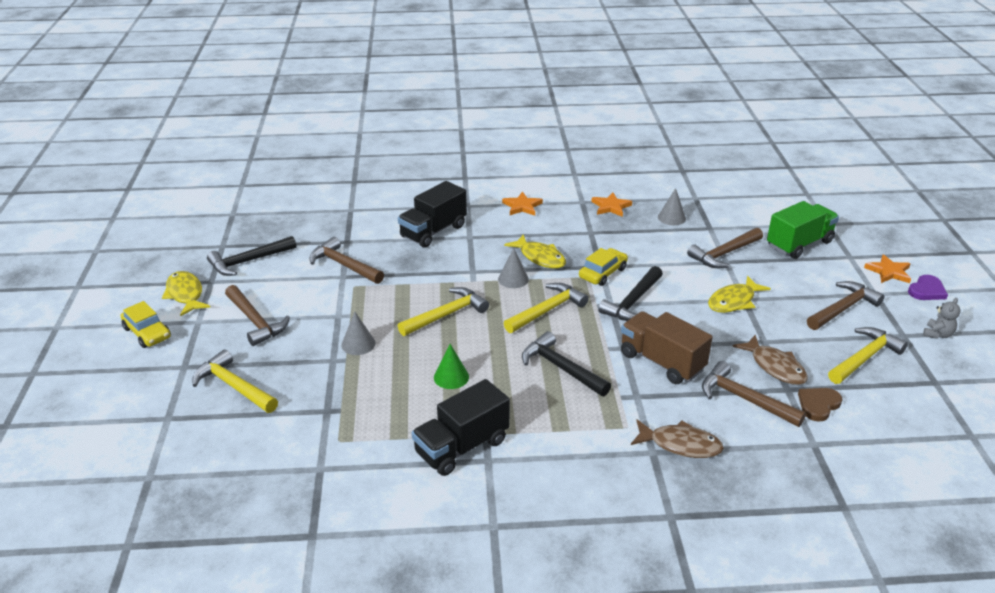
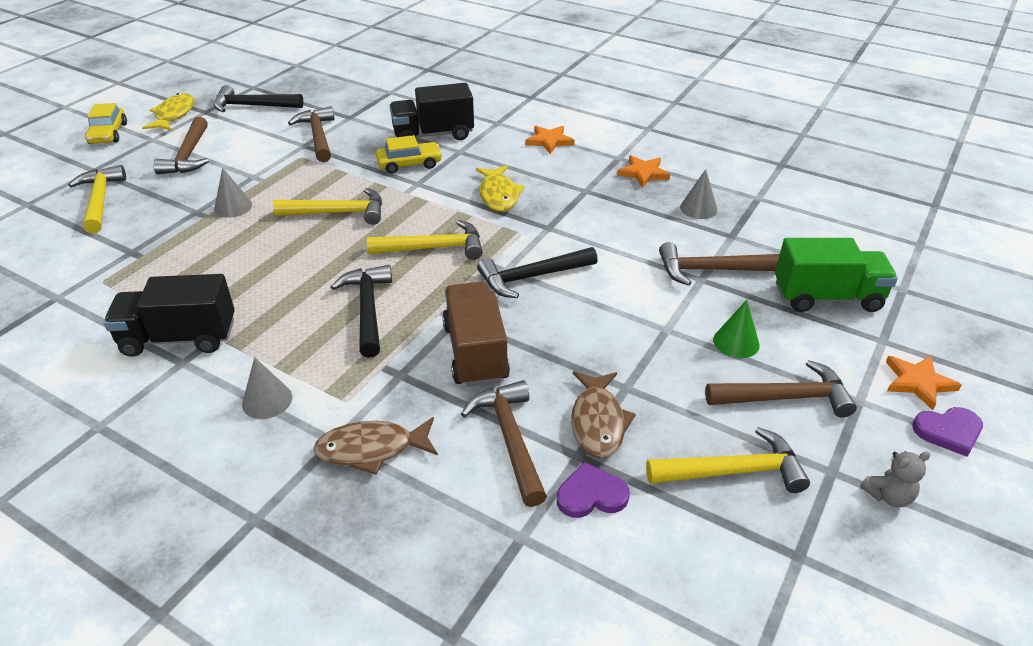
camera: 35 degrees right, 5 degrees up
(451, 377) = (262, 270): green cone -> green cone (736, 342)
(513, 279) = (444, 205): grey cone -> grey cone (267, 400)
(602, 273) = (541, 235): yellow car -> yellow car (409, 164)
(680, 444) = (371, 449): brown fish -> brown fish turned 120 degrees clockwise
(734, 301) = (649, 326): yellow fish -> none
(818, 405) = (591, 495): brown heart -> purple heart

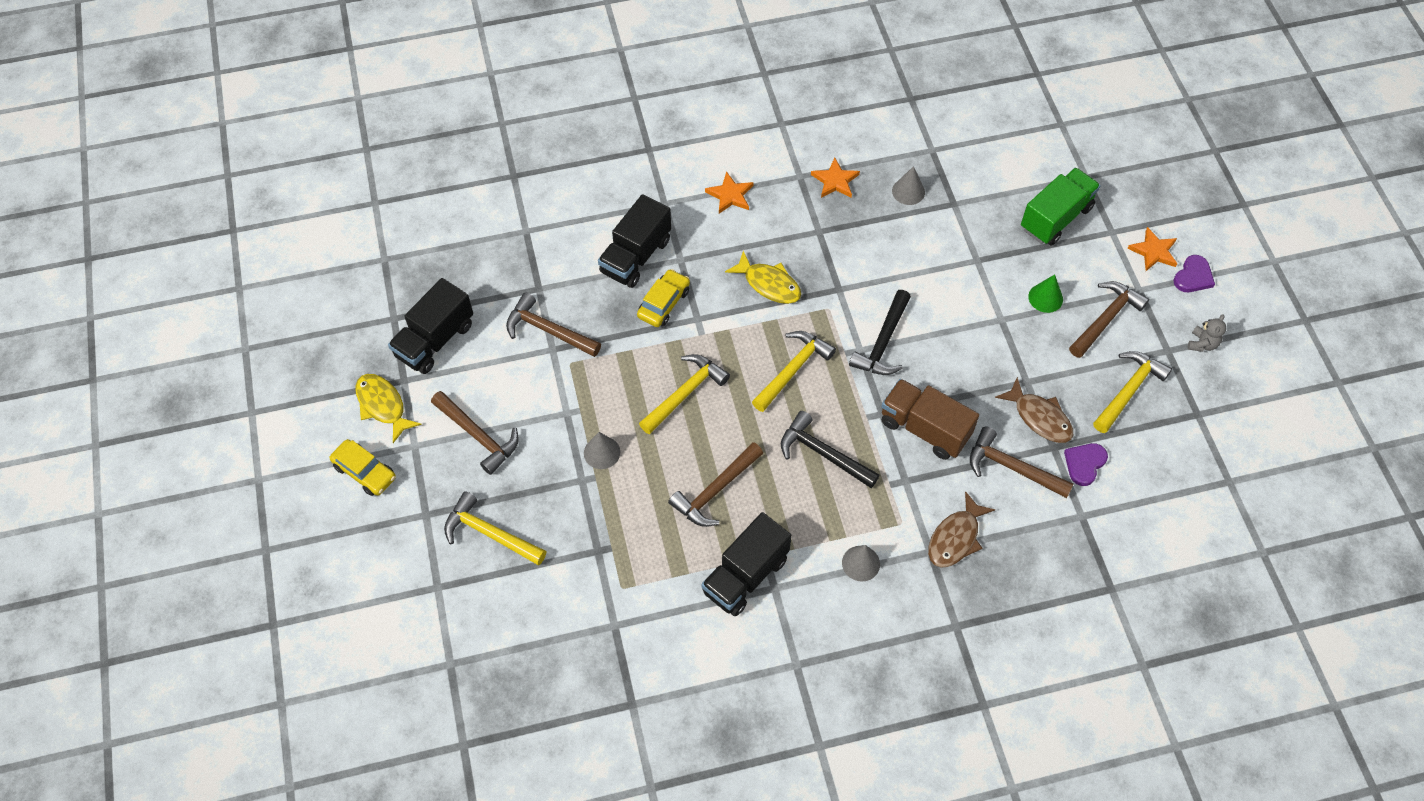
camera: 45 degrees left, 20 degrees up
(253, 106) = (435, 340): black hammer -> black truck
(710, 270) = (974, 247): brown hammer -> brown hammer (715, 491)

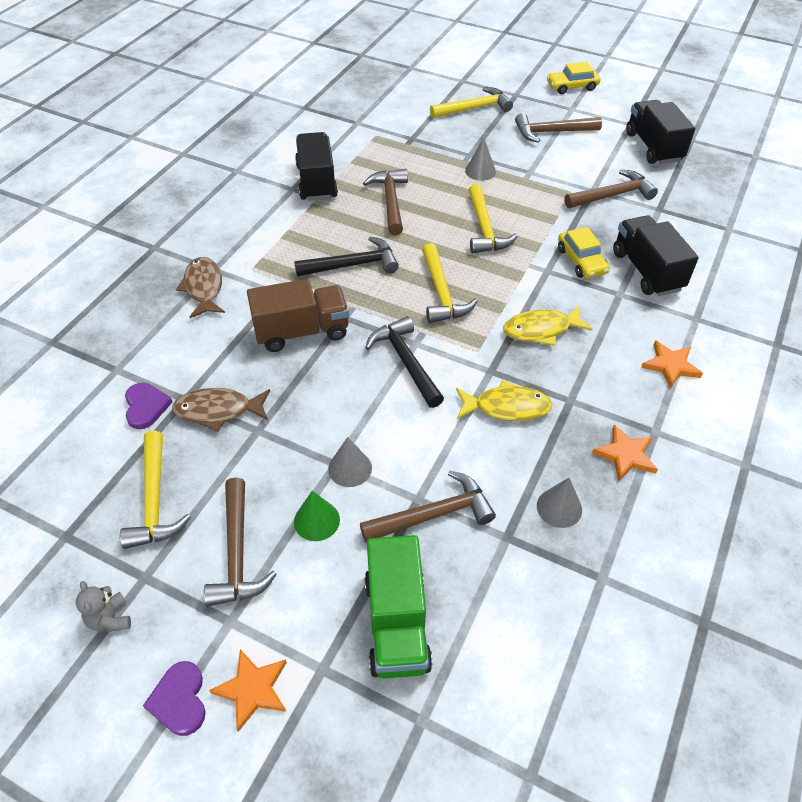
camera: 130 degrees right, 10 degrees down
(383, 406) = (617, 109): yellow fish -> yellow fish (506, 407)
(861, 563) = (254, 232): grey cone -> grey cone (350, 468)
(1012, 468) = (205, 358): brown hammer -> brown hammer (433, 514)

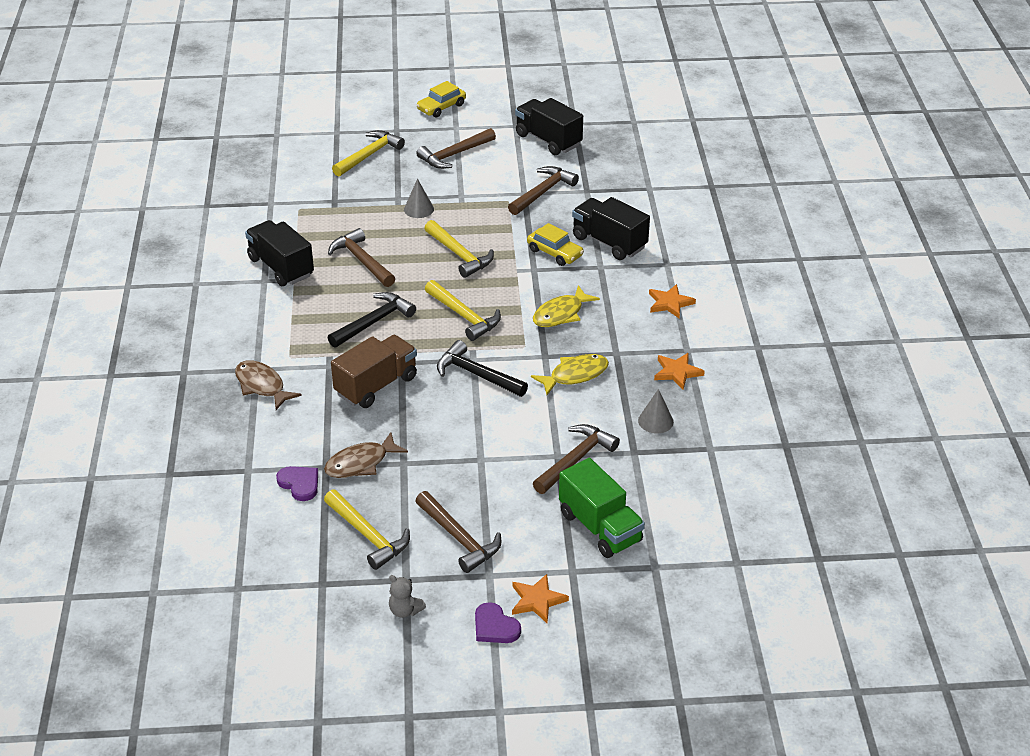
camera: 30 degrees left, 10 degrees down
(316, 520) = (498, 497): green cone -> none
(350, 468) = (494, 457): grey cone -> none

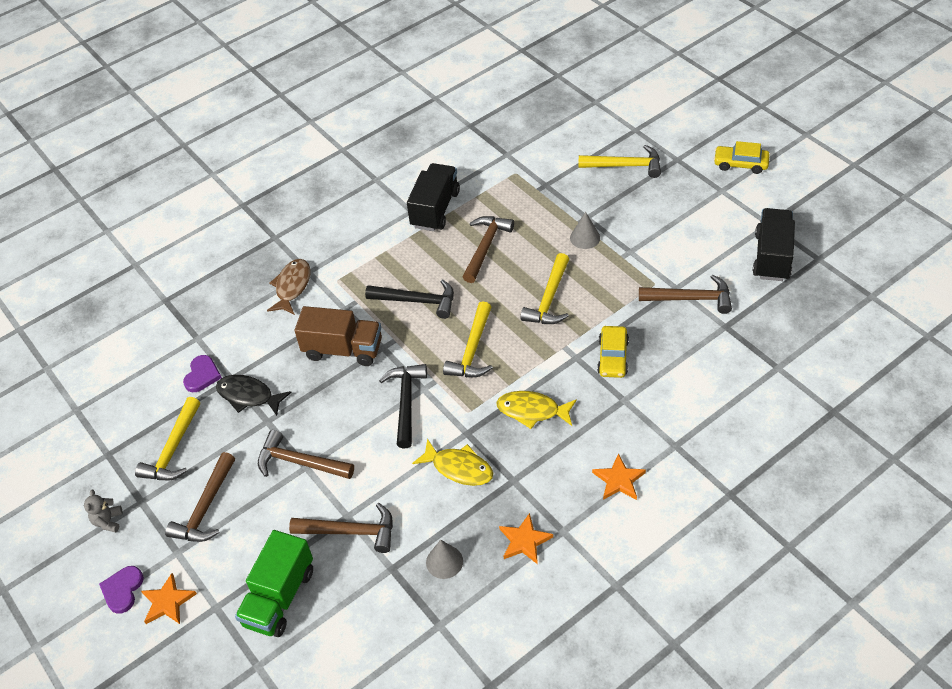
camera: 60 degrees right, 10 degrees up
(361, 463) = (248, 396): brown fish -> black fish
(454, 155) = (682, 213): brown hammer -> brown hammer (300, 462)
(609, 242) = (665, 385): black truck -> none

